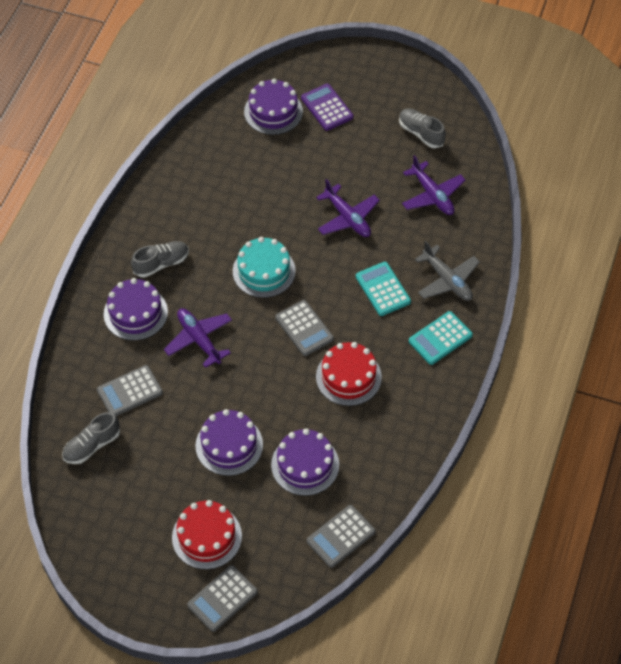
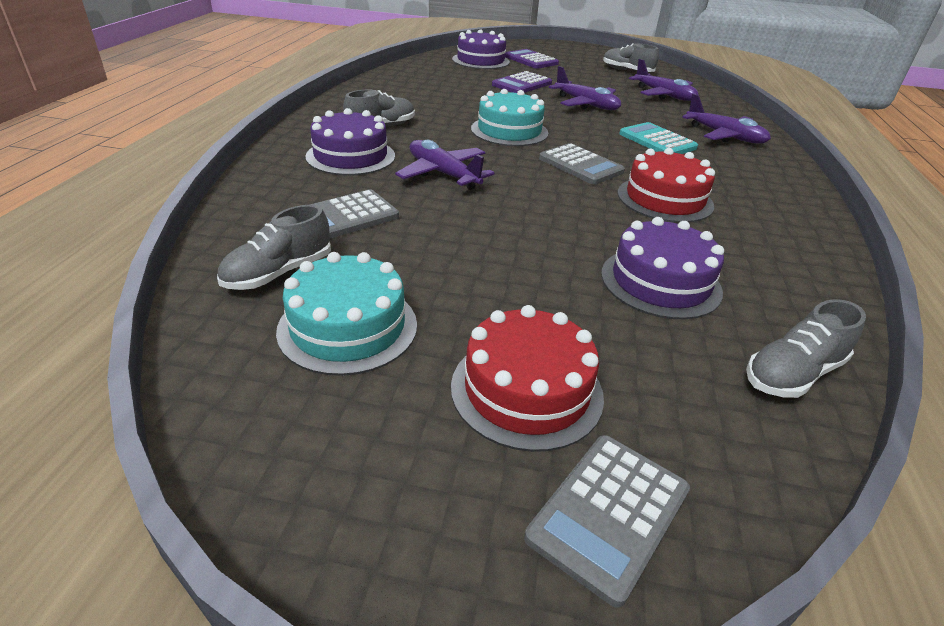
camera: 10 degrees left, 20 degrees down
(127, 490) = (348, 327): none -> turquoise cake
(229, 445) = (523, 265): purple cake -> none
(300, 172) = (522, 84): none -> purple calculator
(341, 536) = (792, 373): grey calculator -> grey shoe
(440, 338) = (755, 170): turquoise calculator -> none
(447, 280) = (725, 136): grey plane -> purple plane

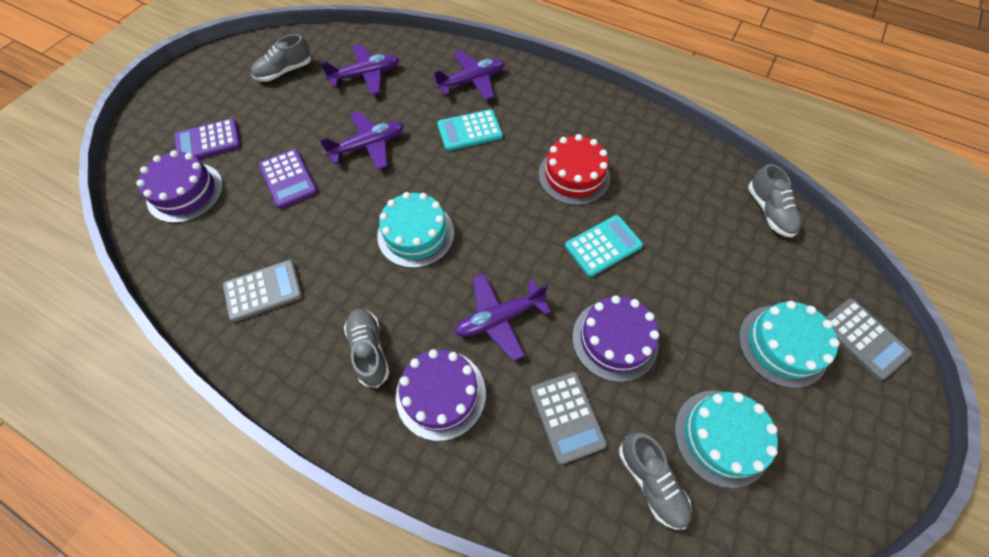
camera: 70 degrees left, 25 degrees up
(526, 390) = (782, 345): red cake -> turquoise cake
(580, 165) = (504, 206): grey calculator -> grey calculator (263, 291)
(580, 224) = (603, 246): none -> turquoise calculator
(660, 282) = (682, 230): purple cake -> purple cake (614, 340)

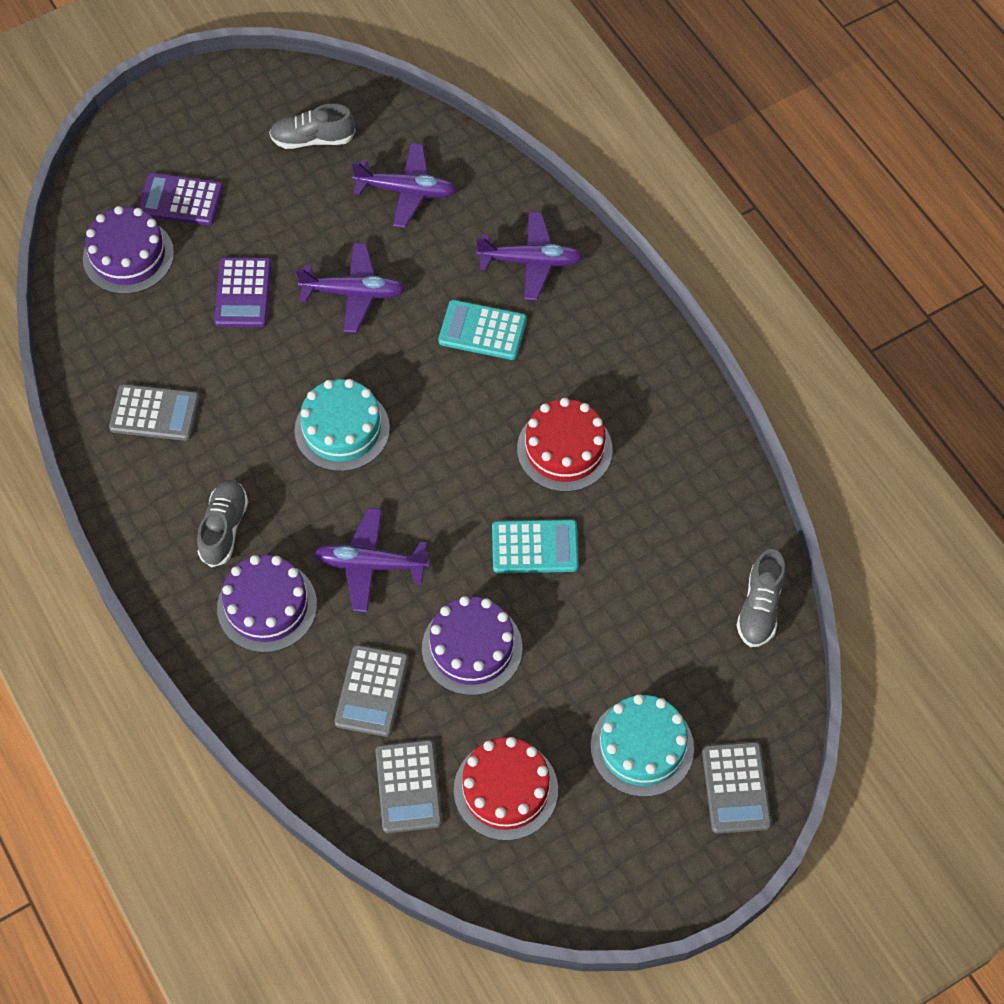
camera: 30 degrees right, 0 degrees up
(651, 481) = (408, 786): grey shoe -> grey calculator
(721, 437) = (505, 789): turquoise cake -> red cake

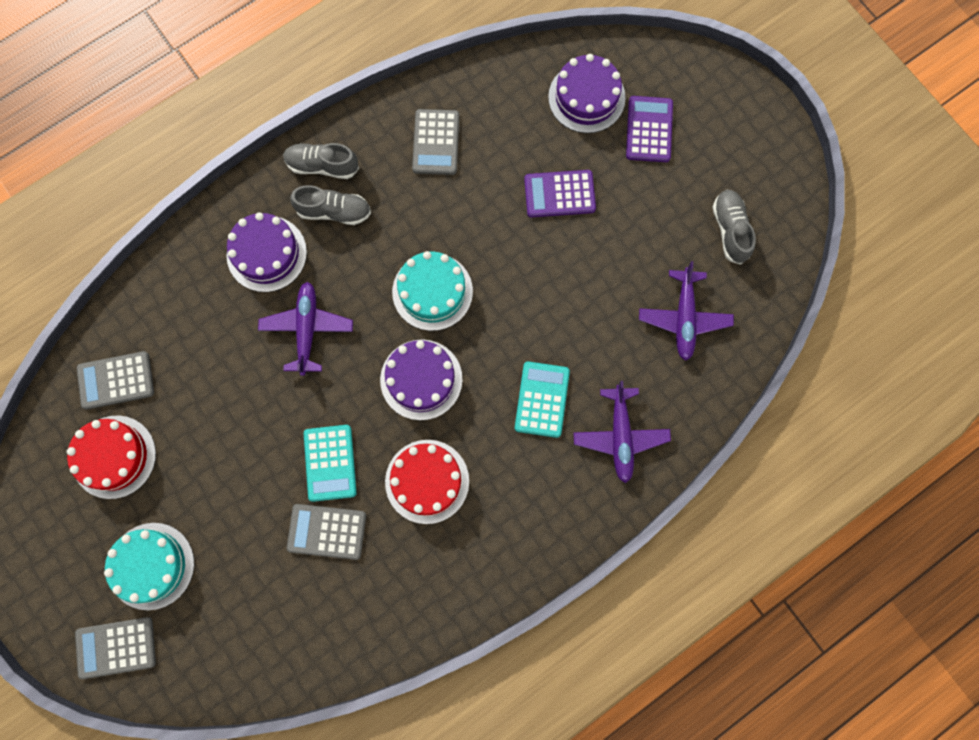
camera: 85 degrees right, 15 degrees up
(354, 293) = (569, 285): purple plane -> none
(372, 691) = (196, 343): grey calculator -> grey calculator (327, 531)
(472, 648) = (235, 419): purple cake -> purple cake (421, 379)
(759, 608) = (281, 664): grey shoe -> grey shoe (322, 165)

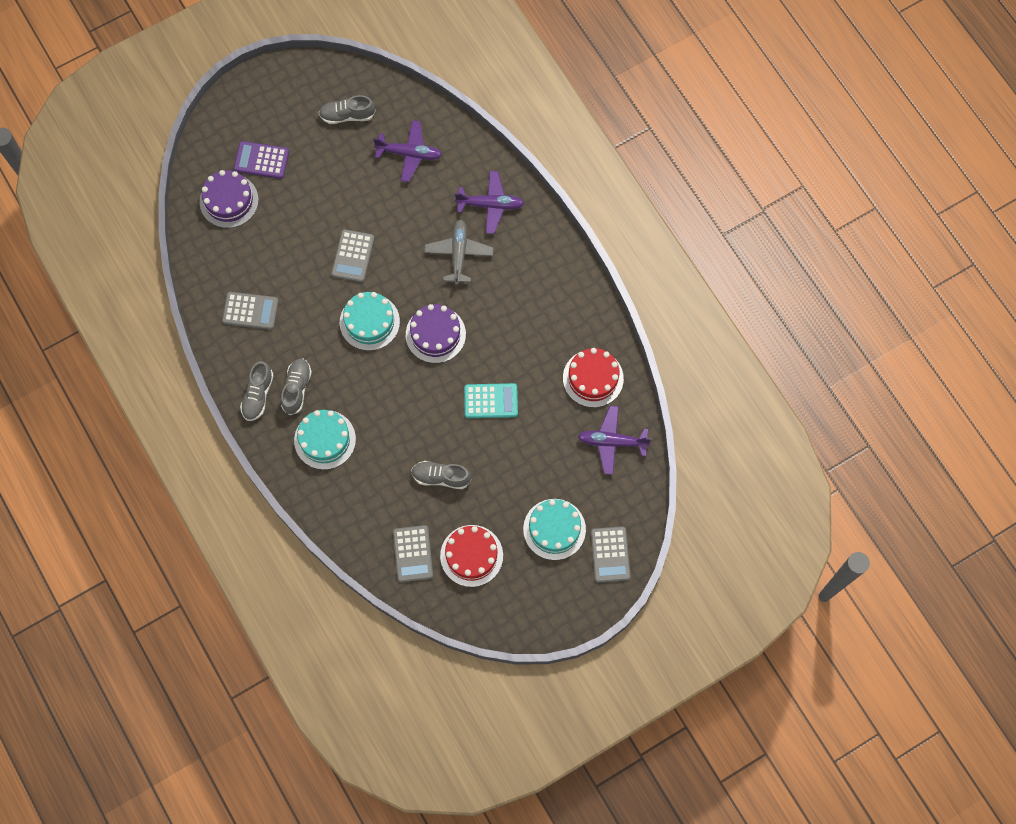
camera: 85 degrees left, 5 degrees down
(220, 406) = (441, 477): none -> grey shoe
(266, 253) = (325, 439): purple cake -> turquoise cake
(307, 329) = (388, 412): purple plane -> purple plane (612, 442)
(327, 531) = (540, 406): grey calculator -> grey calculator (353, 256)
(427, 481) = (510, 335): red cake -> red cake (593, 378)
(542, 399) = (459, 254): turquoise calculator -> grey plane
(559, 194) = (304, 227): purple calculator -> none

